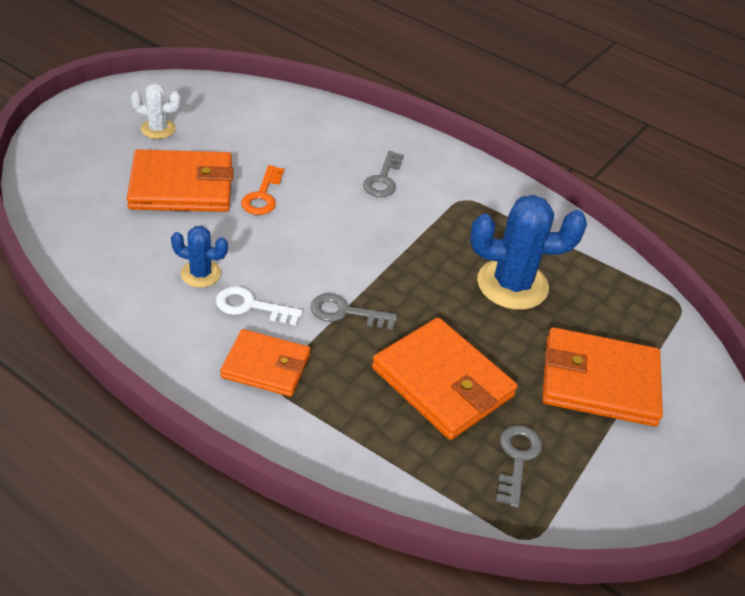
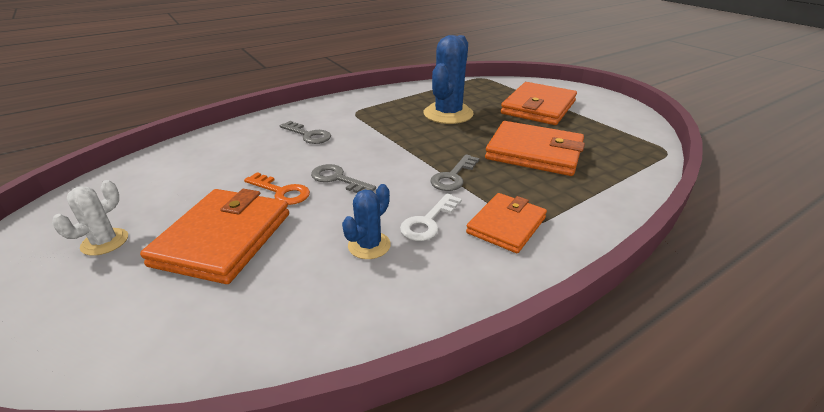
camera: 65 degrees left, 10 degrees down
(442, 382) = (534, 153): orange wallet -> orange wallet turned 45 degrees clockwise
(517, 459) = (602, 142): grey key -> grey key (338, 179)

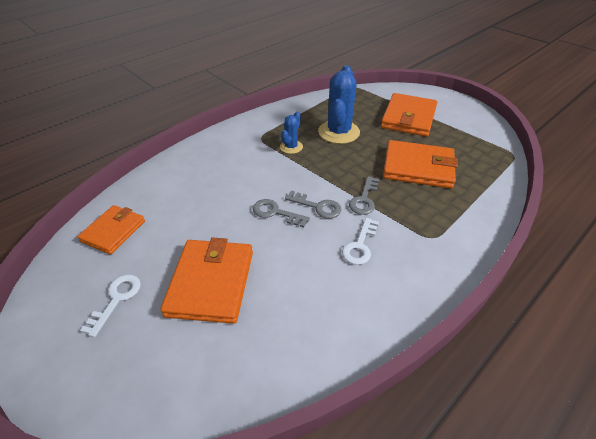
camera: 10 degrees left, 10 degrees up
(105, 242) = (116, 299): white cactus -> white key
(281, 192) = (236, 231): orange key -> none
(308, 135) = (232, 168): grey key -> grey key (317, 206)
(369, 245) = (324, 273): blue cactus -> blue cactus (291, 147)
(506, 225) = (417, 241): orange wallet -> orange wallet (113, 231)

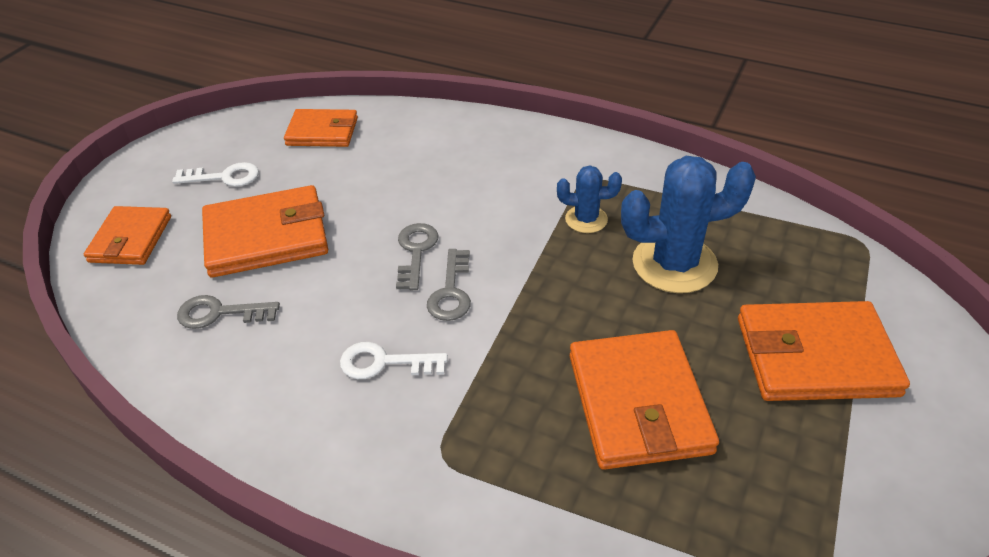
camera: 70 degrees right, 0 degrees up
(147, 379) = (130, 239): none -> orange wallet
(364, 199) = (498, 343): grey key -> grey key (220, 313)

